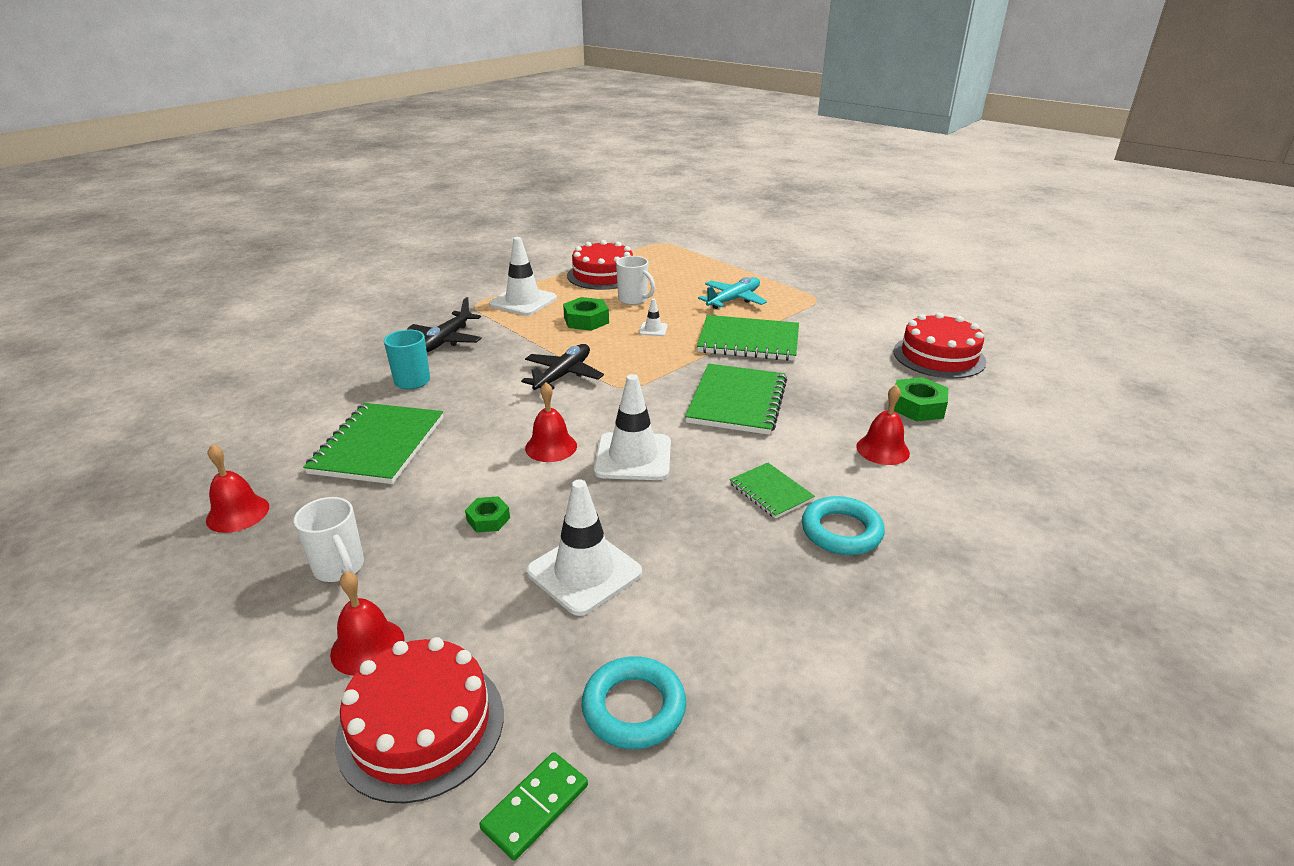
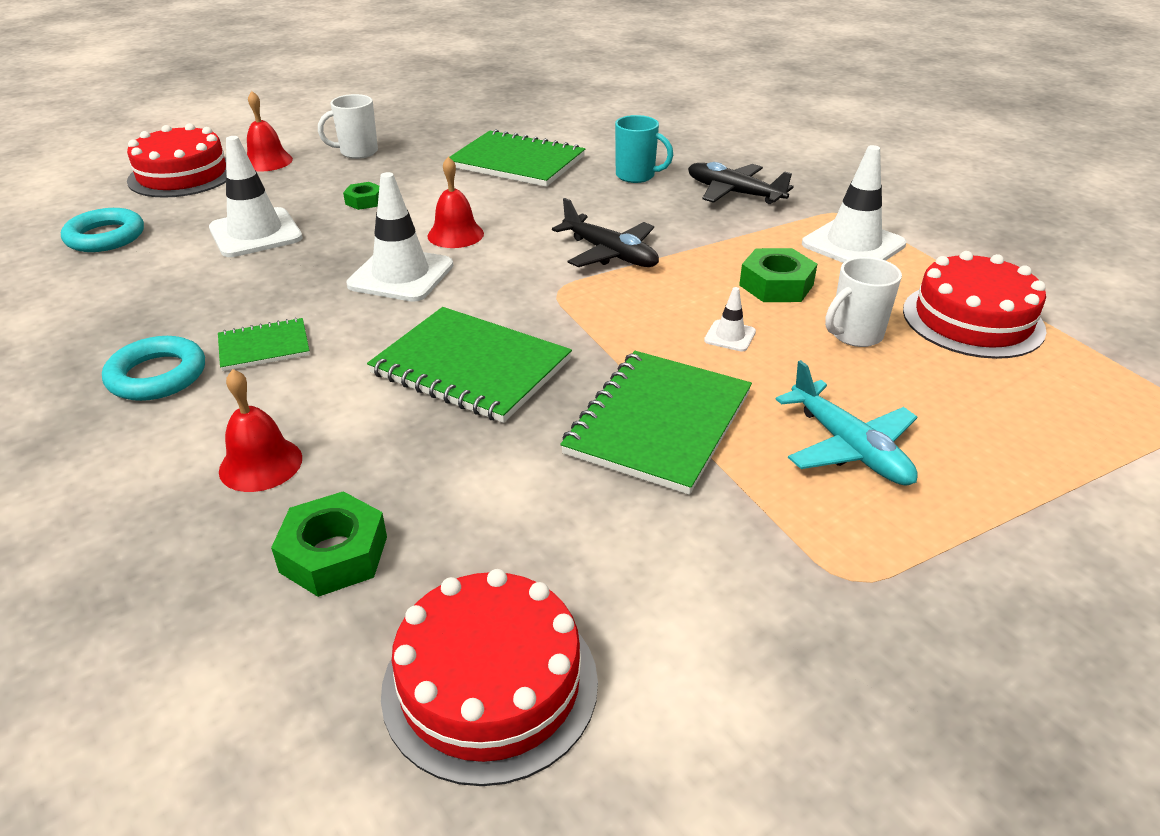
camera: 105 degrees right, 5 degrees up
(238, 513) = (455, 122): red bell -> none
(535, 807) = (83, 202): green domino -> none

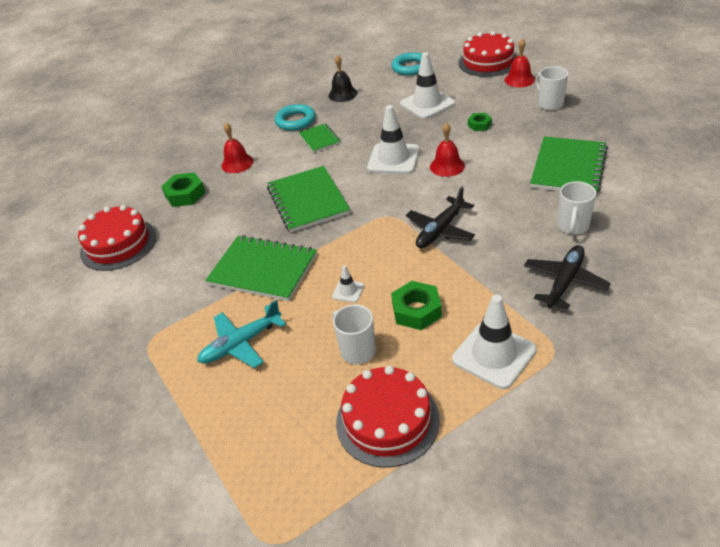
camera: 90 degrees right, 5 degrees up
(114, 312) = (342, 94): none -> black bell
(471, 367) = (307, 201): green notebook -> green notebook turned 45 degrees counterclockwise
(636, 176) = (572, 226): turquoise mug -> white mug

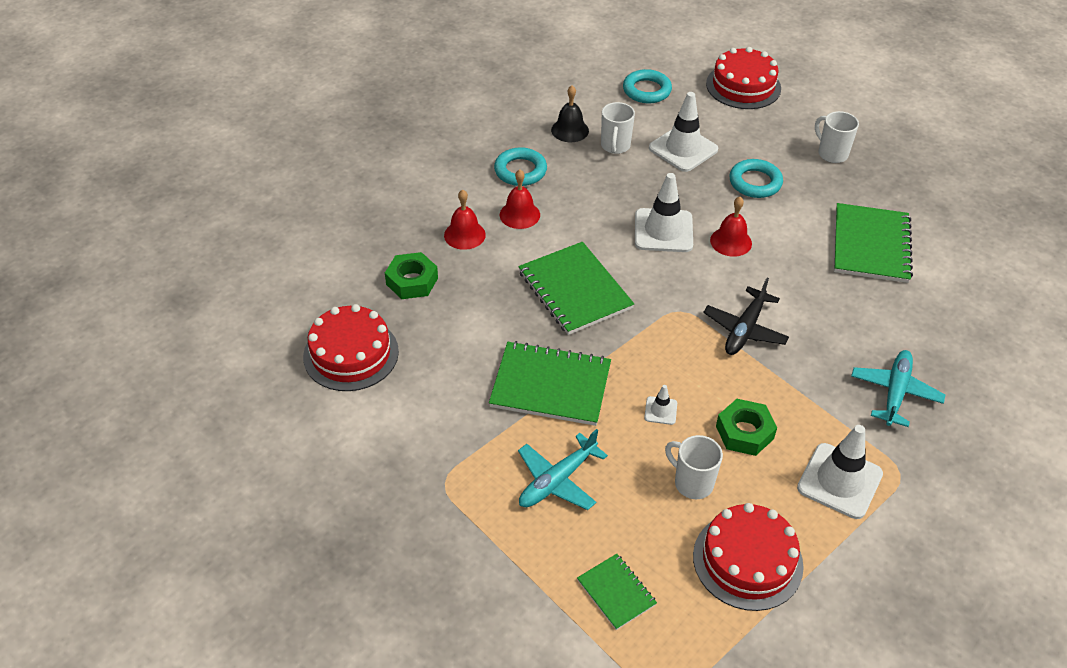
camera: 15 degrees left, 5 degrees up
(320, 139) = (561, 199): green notebook -> green notebook (616, 592)
(479, 125) = (755, 182): green nut -> turquoise ring
(519, 79) = (788, 115): red bell -> red bell (519, 214)
(564, 282) = (895, 393): black plane -> turquoise plane
(572, 226) = (890, 323): white mug -> white mug (615, 146)

